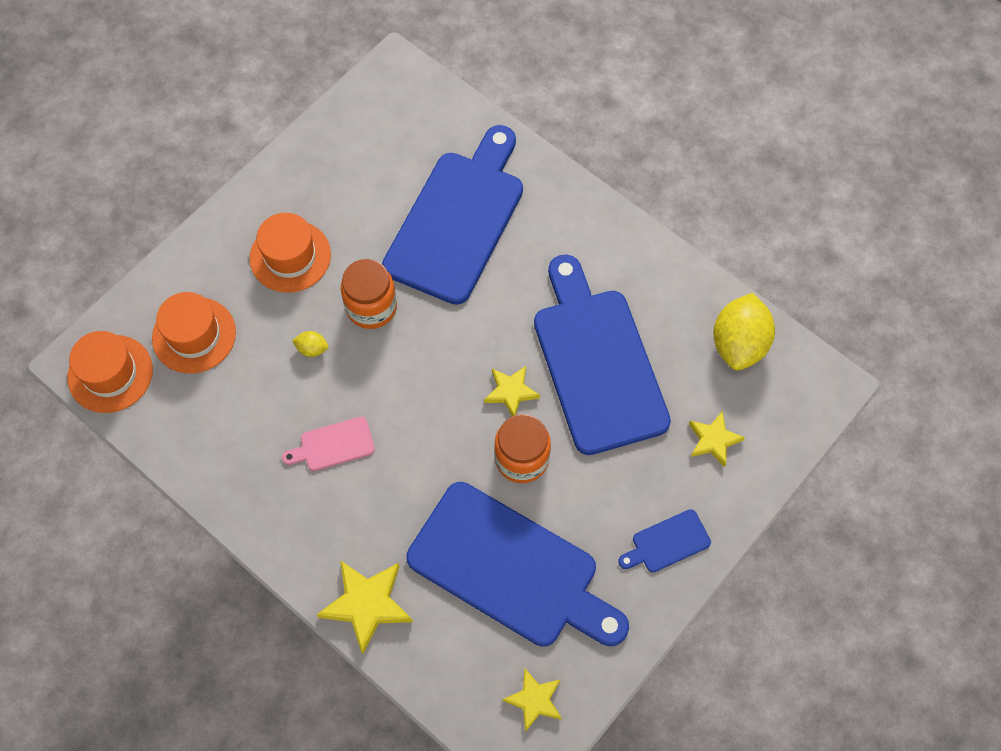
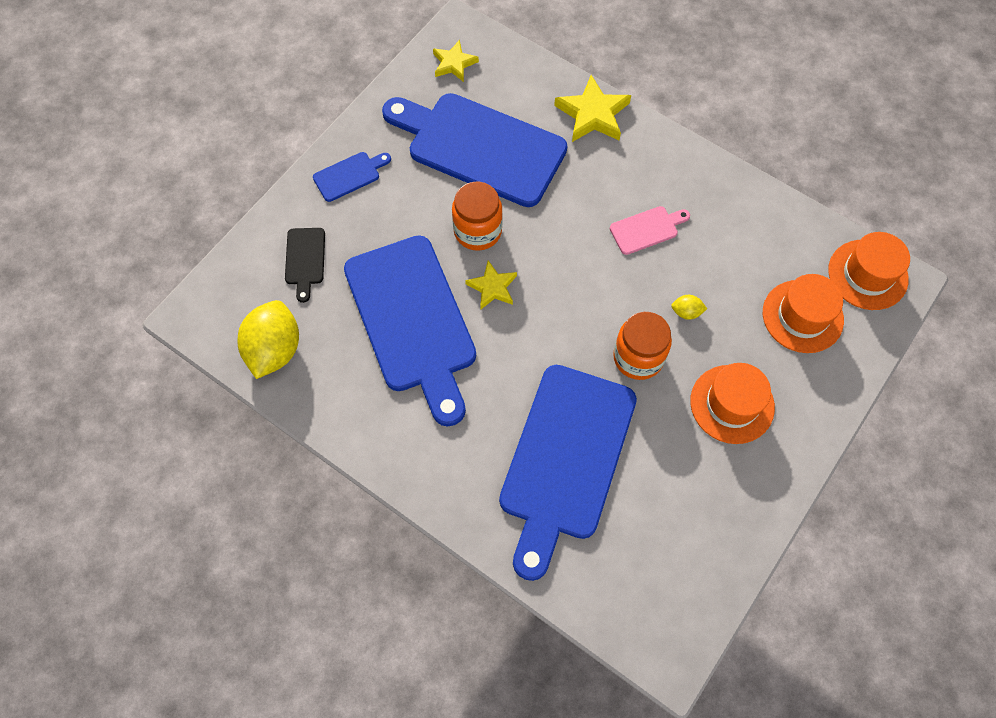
camera: 175 degrees right, 0 degrees up
(713, 440) = (305, 259): yellow star -> black cutting board

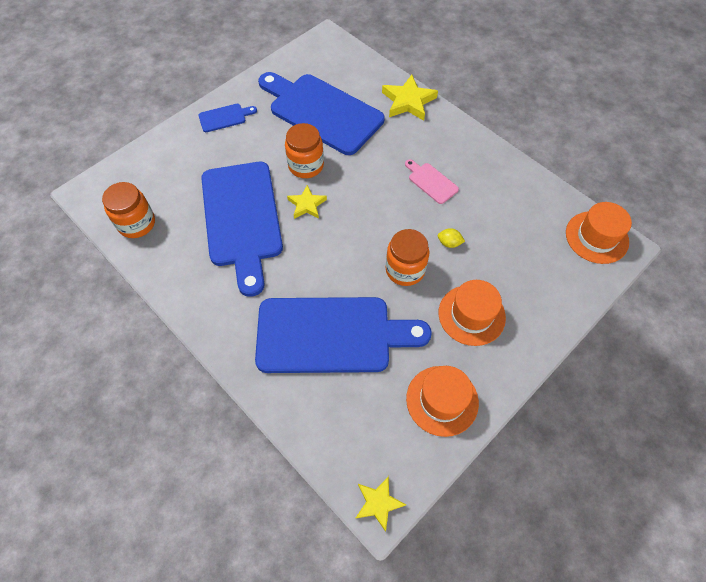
camera: 10 degrees right, 5 degrees down
(274, 350) = (136, 223): yellow lemon -> orange jar
(305, 259) = (177, 167): black cutting board -> none
(454, 63) = (317, 58): yellow star -> yellow star (378, 503)
(565, 459) = (331, 335): blue cutting board -> blue cutting board turned 120 degrees counterclockwise
(647, 229) = (431, 182): pink cutting board -> pink cutting board turned 120 degrees counterclockwise
(802, 316) = (540, 259): orange hat -> orange hat (442, 400)

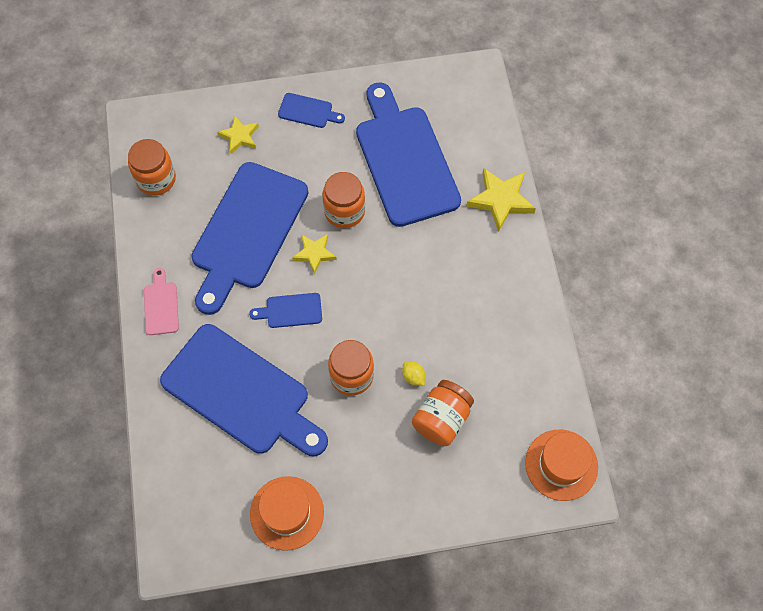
camera: 35 degrees right, 5 degrees up
(321, 253) = (290, 311): none -> blue cutting board
(378, 503) = (171, 556): yellow star -> yellow star (239, 136)
(431, 182) = (449, 303): pink cutting board -> pink cutting board (161, 305)
(471, 315) = (375, 457): orange hat -> none
(493, 259) = (441, 419): none -> orange jar

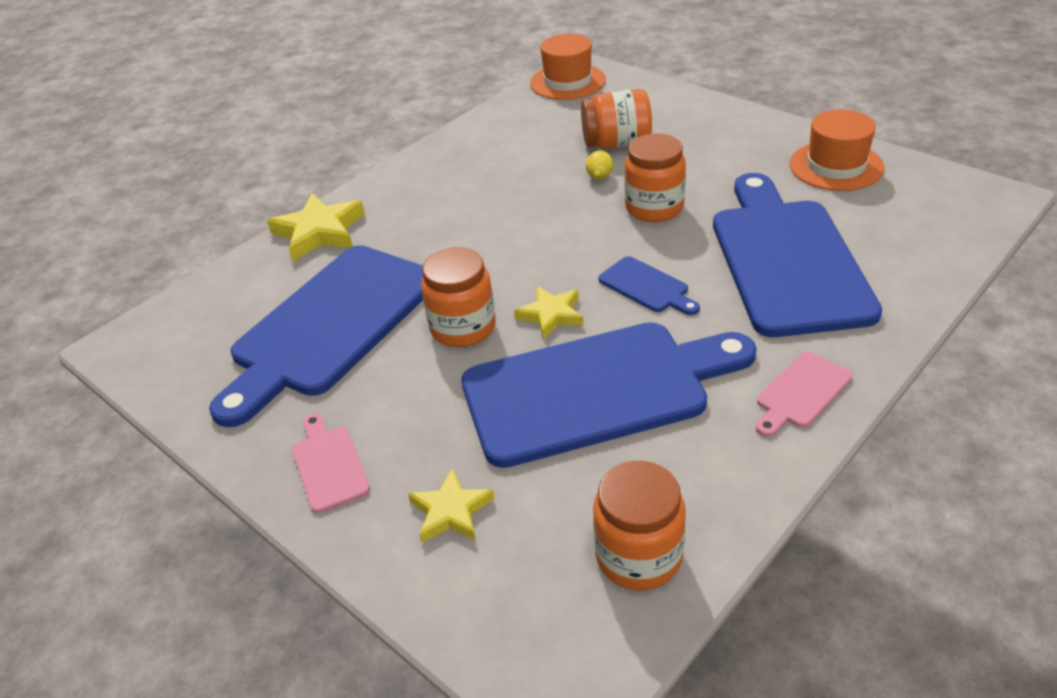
camera: 125 degrees left, 25 degrees down
(308, 111) = (329, 465): blue cutting board -> pink cutting board

